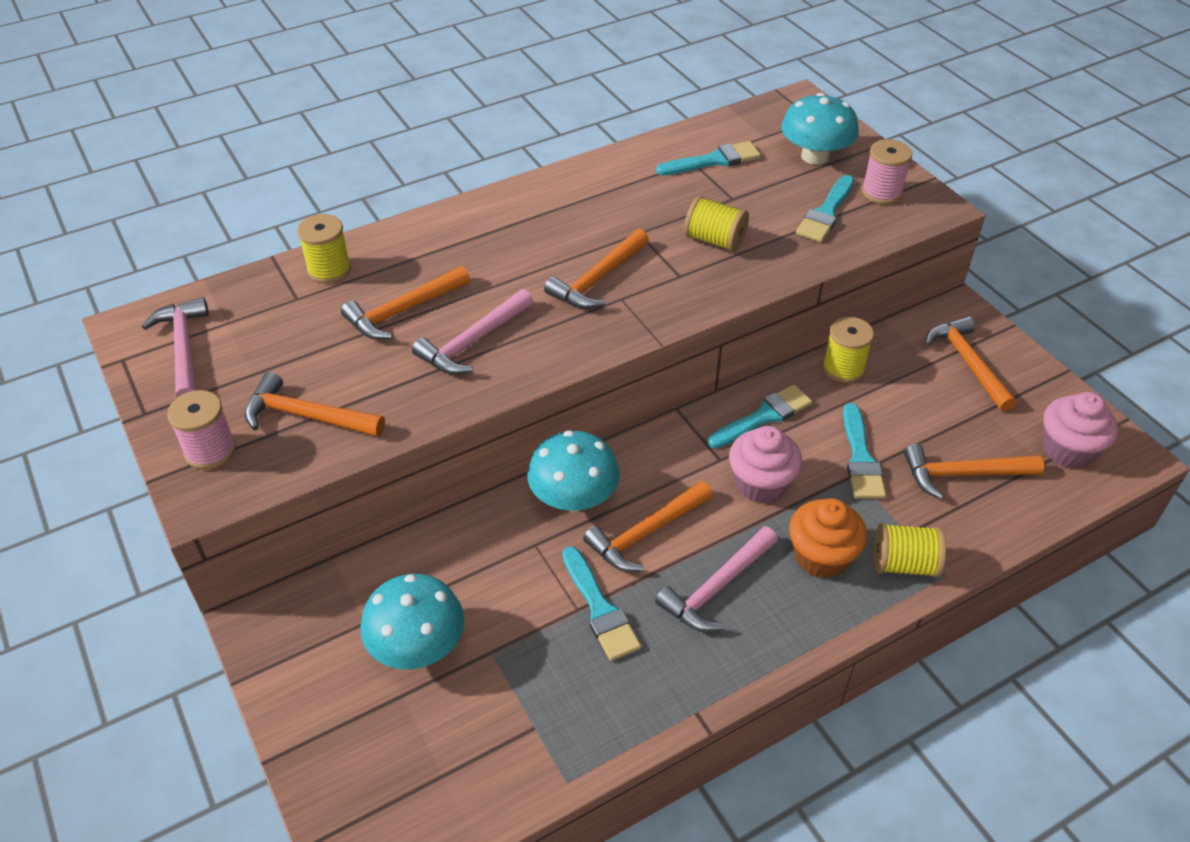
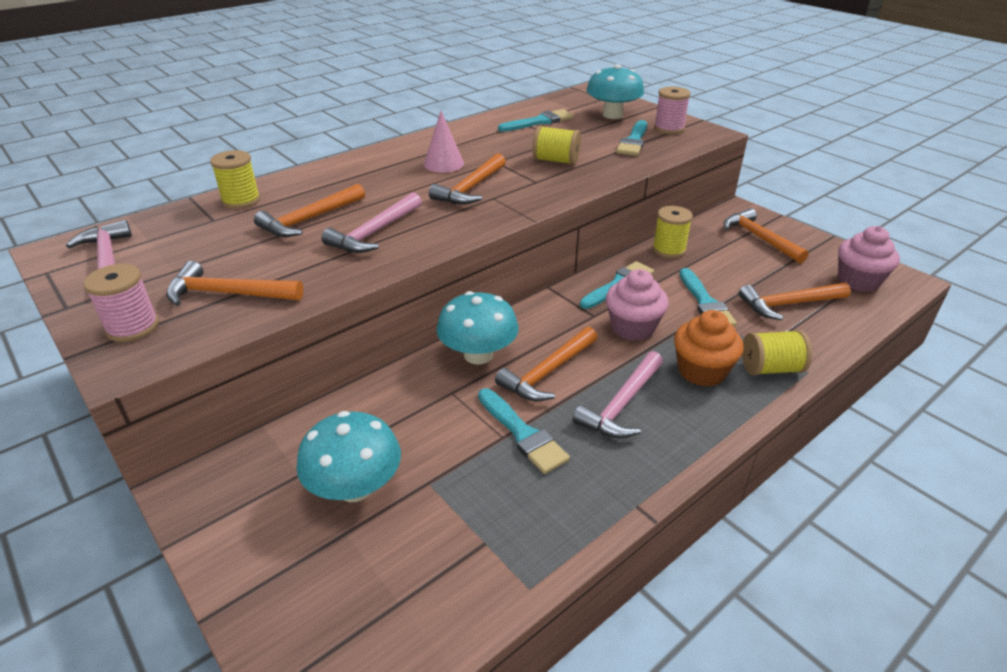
camera: 10 degrees left, 10 degrees down
(574, 230) = (444, 164): none -> pink cone

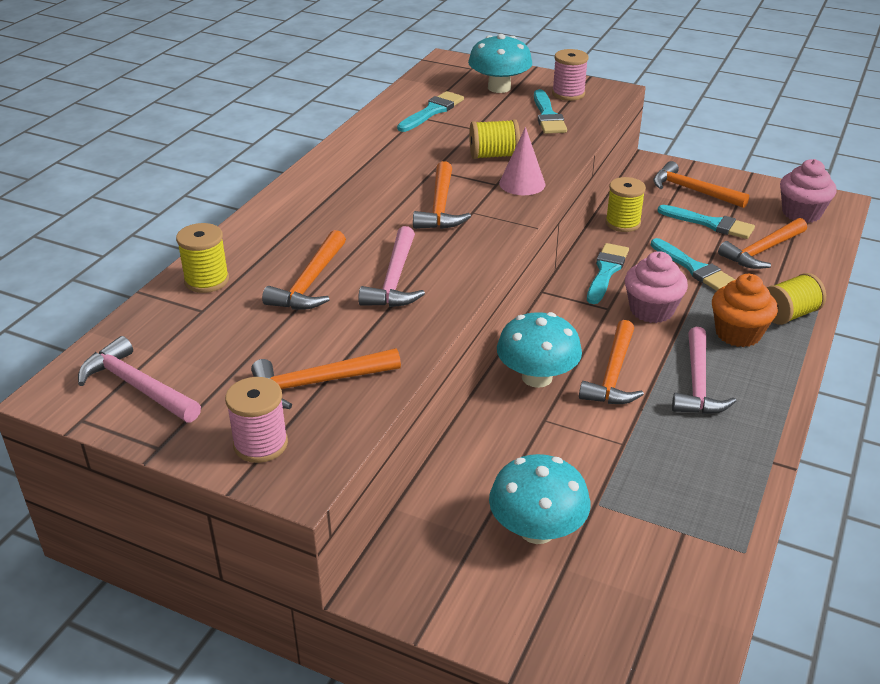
camera: 25 degrees left, 0 degrees up
(444, 164) = (383, 184): pink cone -> pink cone (522, 183)
(523, 434) = (638, 435): turquoise brush -> turquoise brush (710, 224)

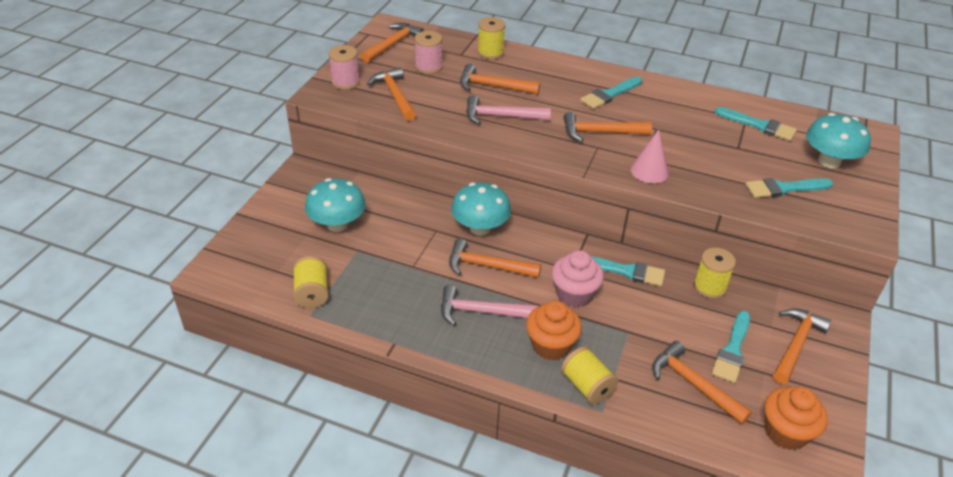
camera: 85 degrees right, 5 degrees up
(137, 386) = (393, 44): pink hammer -> orange hammer
(493, 155) = (692, 157): yellow spool -> yellow spool (312, 293)
(568, 94) = (841, 203): pink spool -> pink spool (428, 67)
(694, 268) = (646, 328): turquoise brush -> turquoise brush (609, 94)
(801, 213) = (786, 432): pink cupcake -> orange cupcake

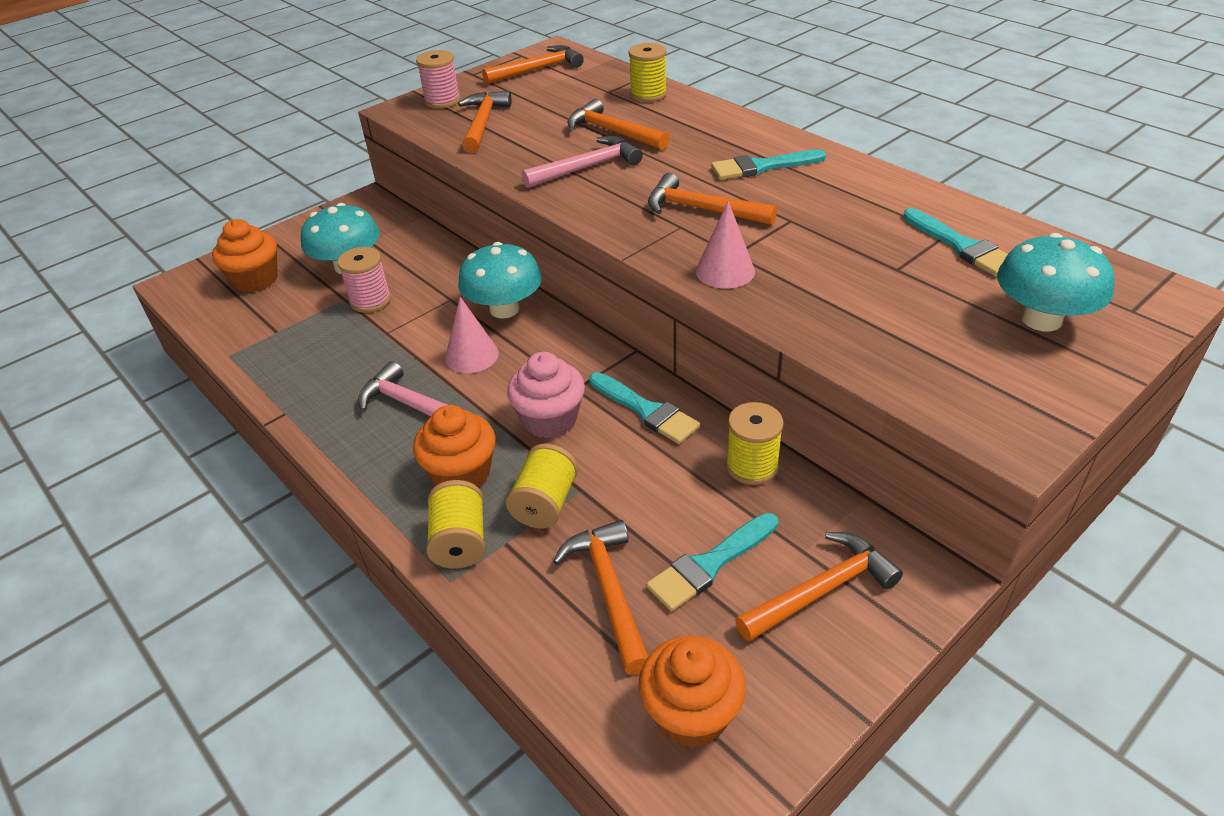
camera: 30 degrees right, 0 degrees up
(273, 253) = (255, 280): none -> orange cupcake
(312, 293) = (253, 332): yellow spool -> yellow spool (545, 503)
(428, 67) = (554, 99): pink spool -> pink spool (370, 300)
(487, 266) = (471, 355): orange hammer -> pink cone
(501, 116) = (587, 167): pink hammer -> pink hammer turned 120 degrees clockwise
(784, 188) = (921, 340): turquoise brush -> none

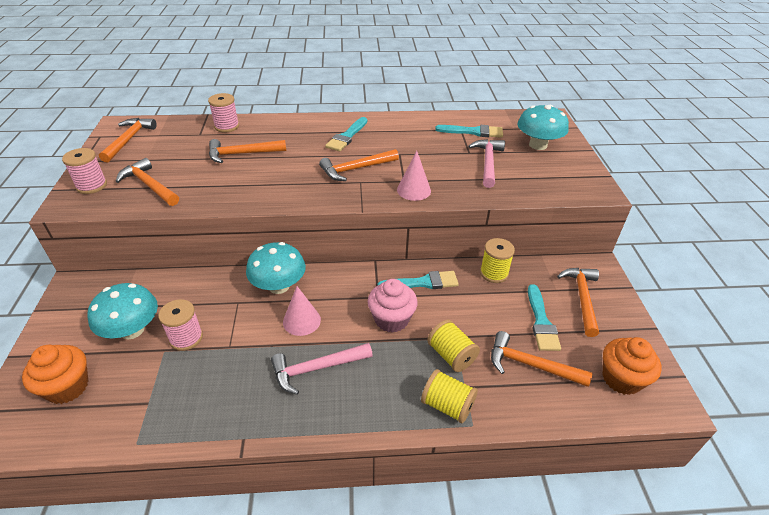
camera: 55 degrees left, 0 degrees up
(461, 474) = (396, 377): orange cupcake -> none
(587, 167) = (262, 178): pink hammer -> pink hammer (487, 163)
(648, 94) = (227, 126): yellow spool -> pink spool

